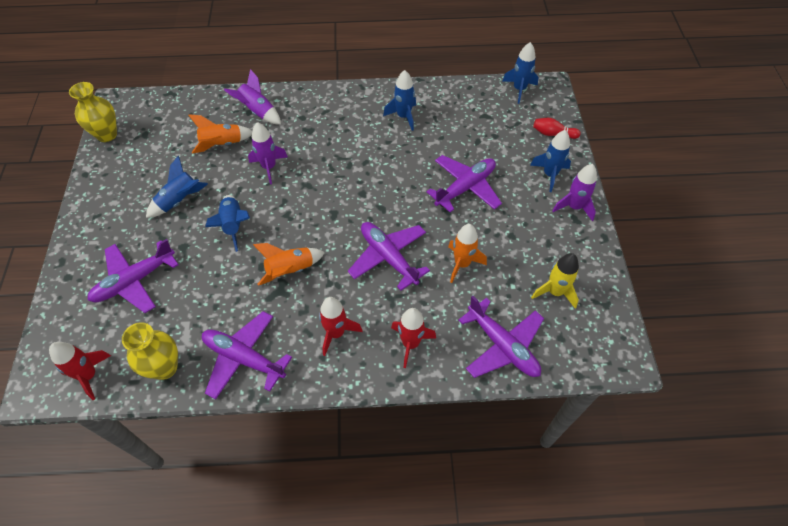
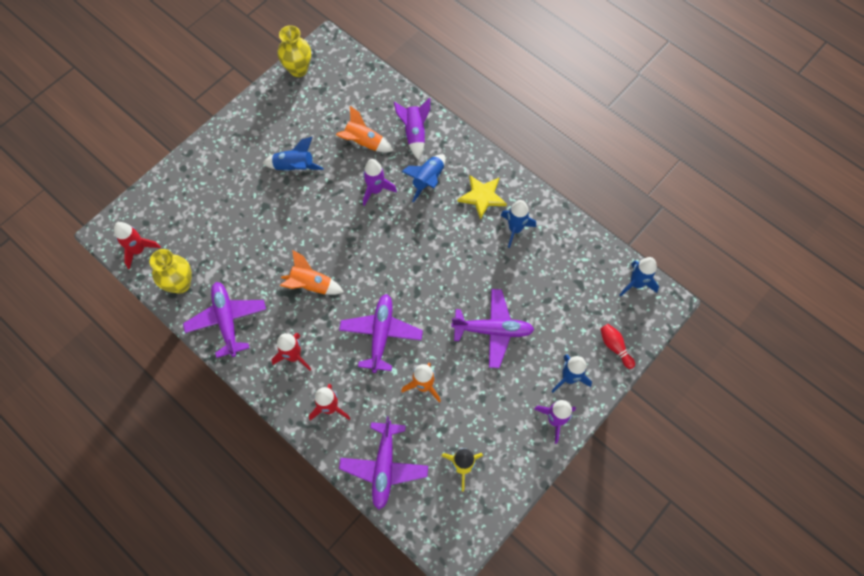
camera: 45 degrees right, 10 degrees up
(134, 281) = (216, 206): purple plane -> none
(233, 225) = (309, 217): blue rocket -> blue rocket (428, 180)
(356, 114) = (482, 197): none -> yellow star

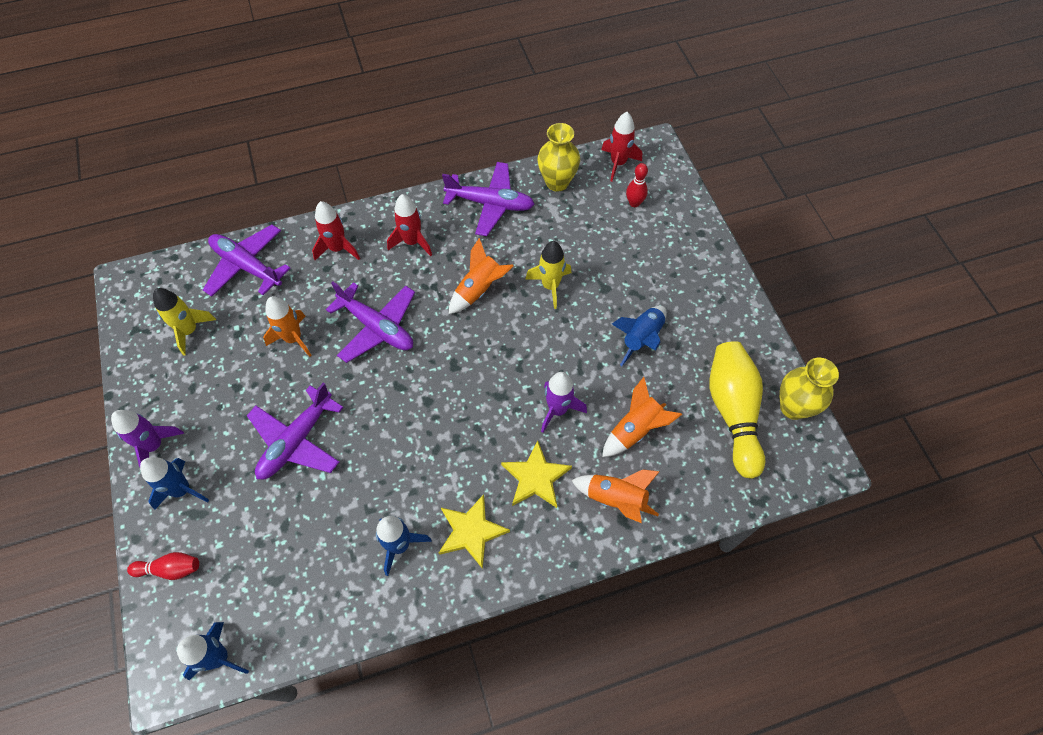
camera: 120 degrees right, 5 degrees down
(175, 221) = (634, 203): none -> red bowling pin
(282, 240) = (550, 286): none -> yellow rocket
(320, 98) = (732, 412): none -> yellow bowling pin
(414, 134) = (616, 499): purple rocket -> orange rocket
(428, 180) = (536, 477): blue rocket -> yellow star

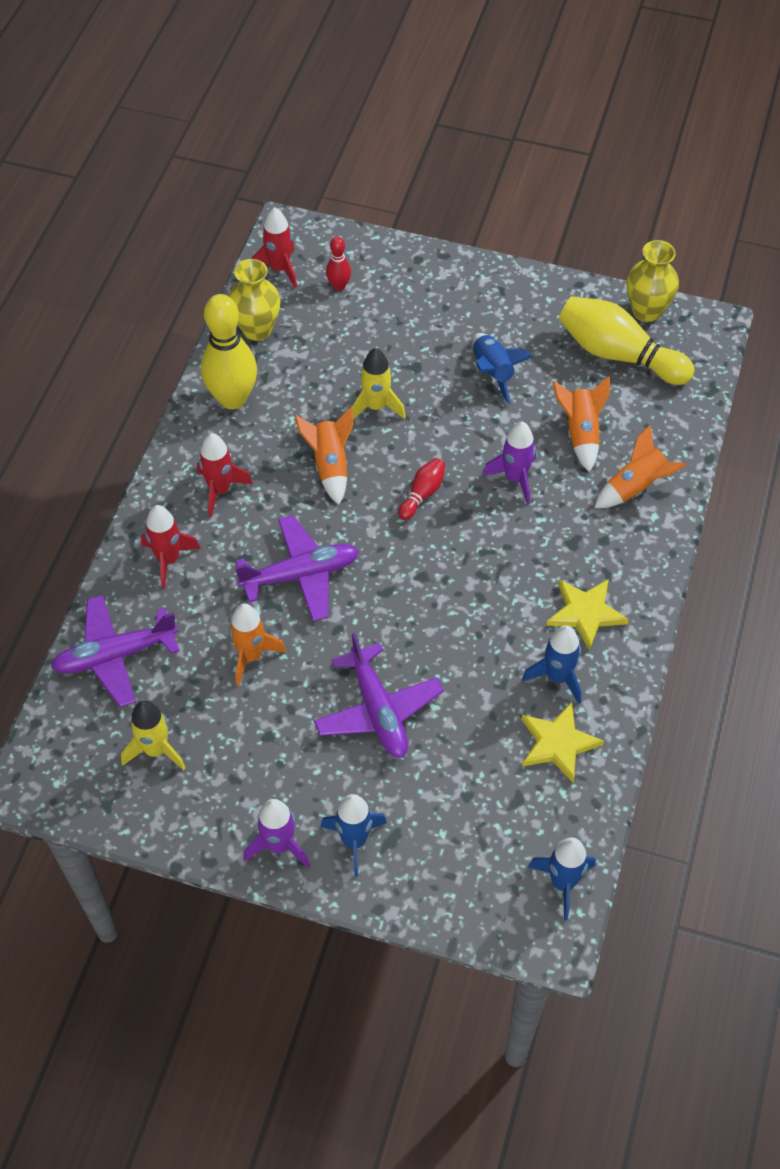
camera: 55 degrees left, 5 degrees down
(170, 569) = (437, 889): red bowling pin -> red bowling pin (422, 494)
(490, 204) = (232, 398): purple plane -> yellow bowling pin
(536, 477) = (570, 534): yellow star -> yellow star (558, 743)

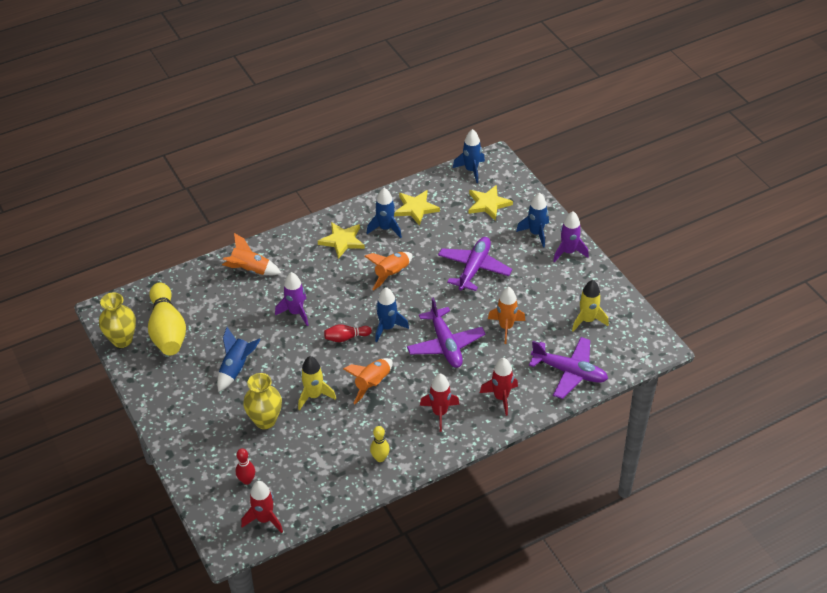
camera: 135 degrees left, 10 degrees down
(232, 398) = (380, 458): yellow bowling pin -> yellow bowling pin, size x0.48
(257, 330) = (321, 489): yellow vase -> yellow vase (265, 420)
(300, 575) = (445, 344): purple plane -> purple plane turned 135 degrees counterclockwise
(391, 542) = (387, 327): none -> blue rocket
(472, 838) = (488, 204): none -> yellow star
(580, 433) = (239, 309): orange rocket -> orange rocket (392, 274)

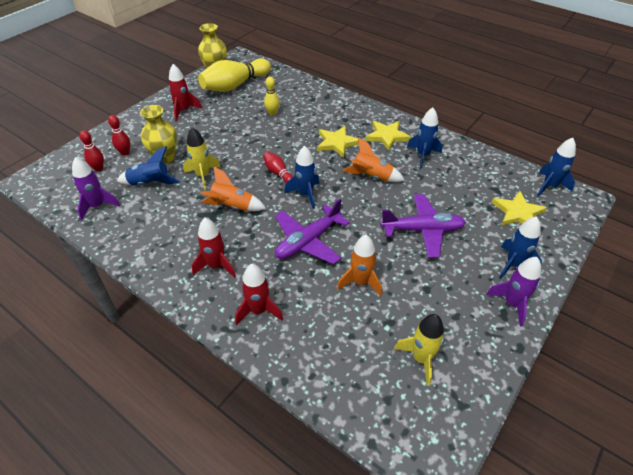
camera: 65 degrees right, 0 degrees up
(233, 453) = (125, 153): none -> red bowling pin
(236, 368) = (213, 127): blue rocket -> blue rocket (150, 183)
(250, 270) = (319, 101): orange rocket -> none
(264, 519) = (59, 191): red rocket -> red rocket (184, 111)
(296, 312) = (289, 137): purple rocket -> purple rocket (97, 206)
(380, 458) = (144, 240): yellow bowling pin -> yellow bowling pin (272, 113)
(415, 208) = (464, 166): yellow star -> yellow star (337, 143)
(569, 372) = (328, 366): purple plane -> none

